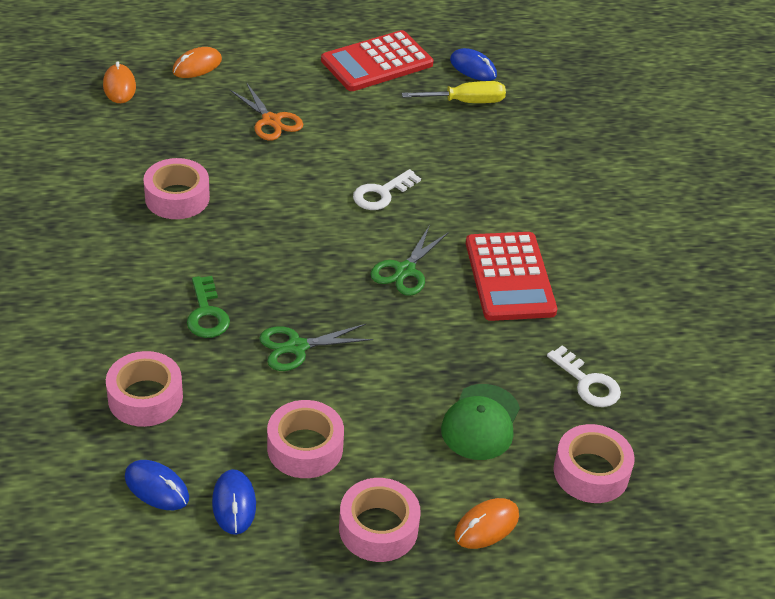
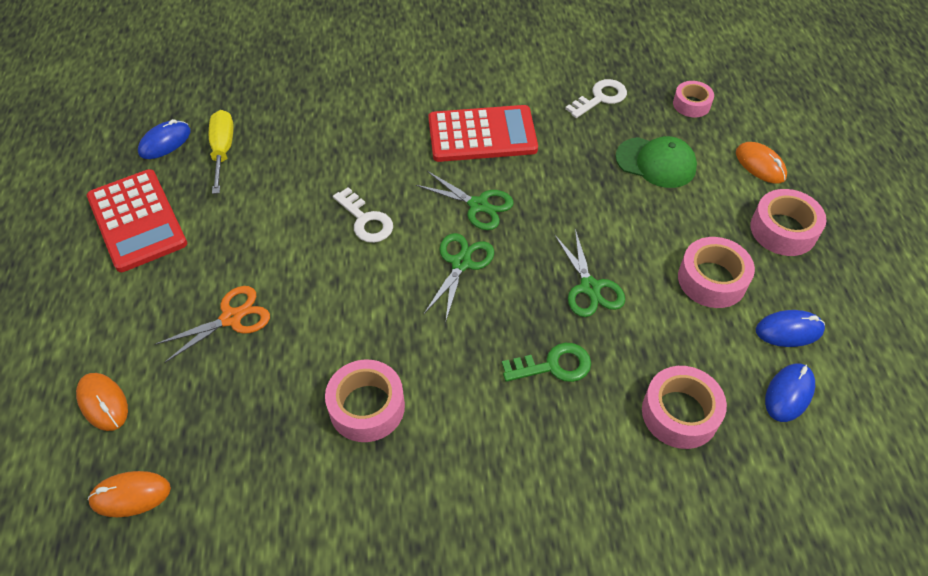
camera: 85 degrees left, 10 degrees up
(329, 256) = (461, 263): none -> green scissors
(591, 472) = (691, 104): pink tape -> pink tape, size x0.65

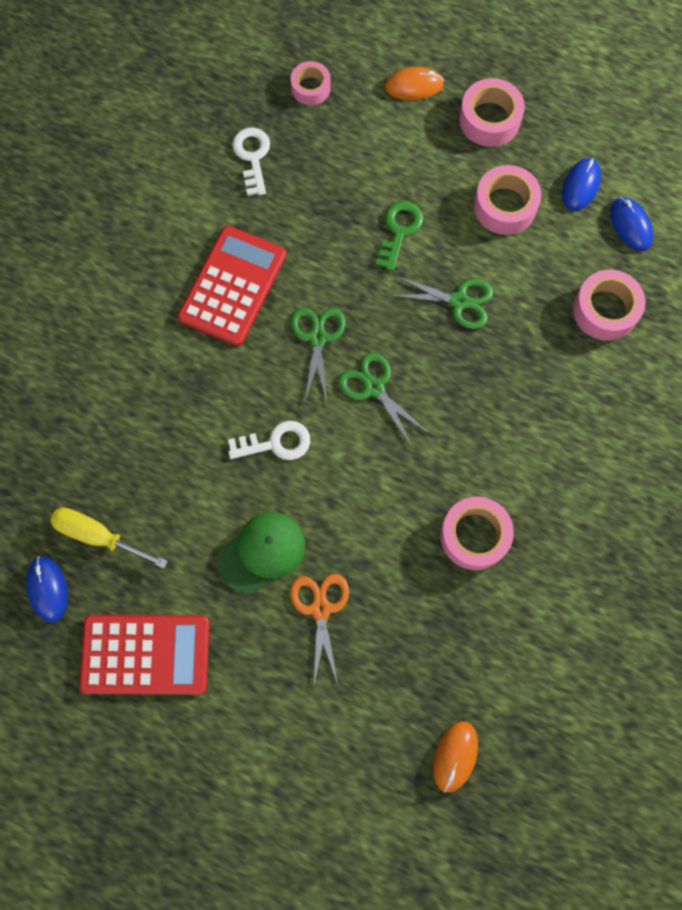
camera: 60 degrees left, 20 degrees up
(103, 403) = (350, 752): orange mouse -> none
(478, 205) = (317, 338): green scissors -> green scissors turned 60 degrees counterclockwise
(553, 365) = (516, 373): green key -> green key (399, 230)
(656, 163) = (360, 164): green cap -> green cap (262, 552)

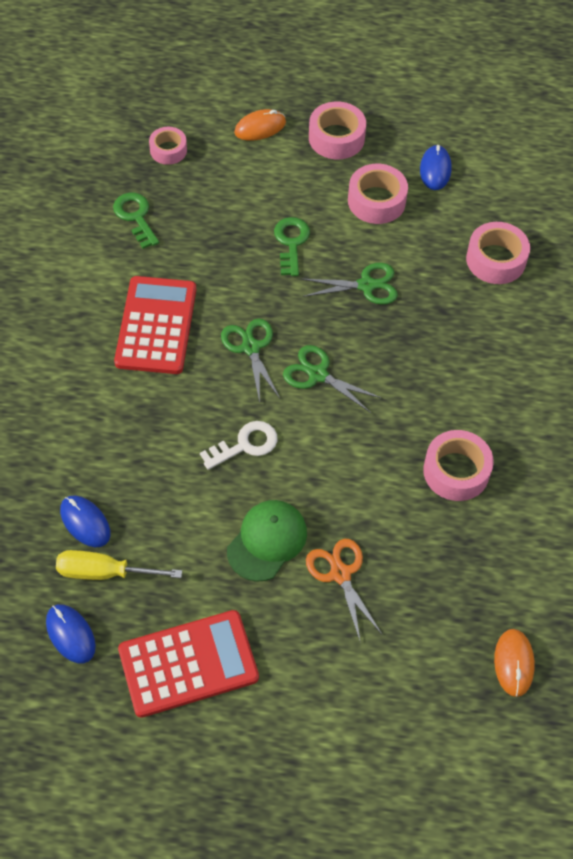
camera: 20 degrees left, 15 degrees down
(252, 157) = (135, 217): white key -> green key
(630, 225) = (490, 189): blue mouse -> blue mouse (85, 522)

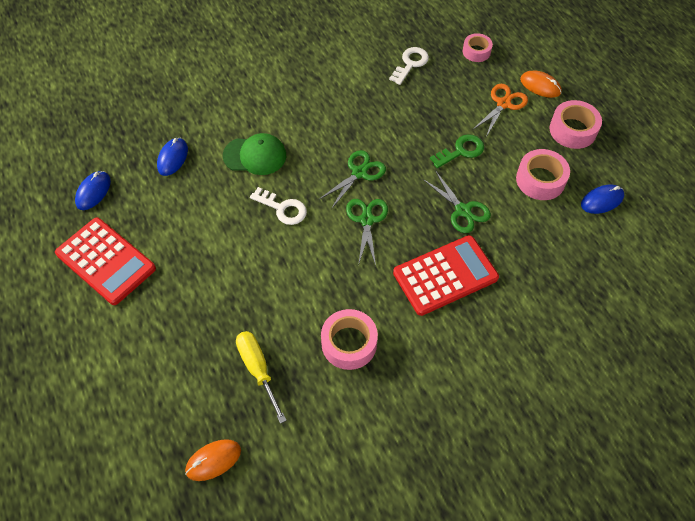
camera: 60 degrees right, 0 degrees up
(104, 572) = (144, 185): yellow screwdriver -> yellow screwdriver (258, 369)
(135, 217) = (410, 64): green key -> white key
(156, 326) = (337, 117): red calculator -> red calculator (445, 275)
(267, 541) = (218, 258): green cap -> green cap (255, 156)
(340, 574) = (220, 312): orange scissors -> orange scissors (503, 104)
(496, 260) = (555, 279): pink tape -> none

